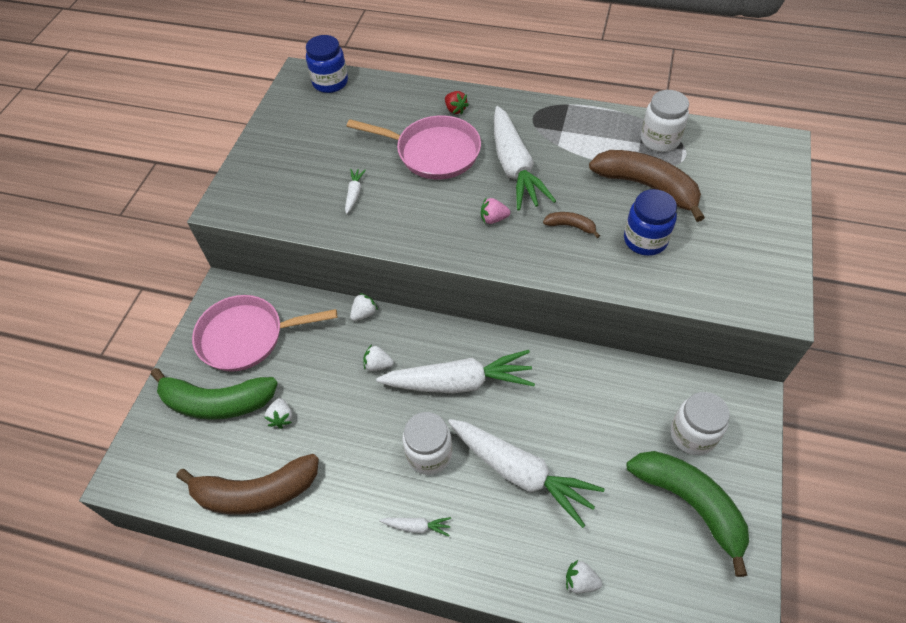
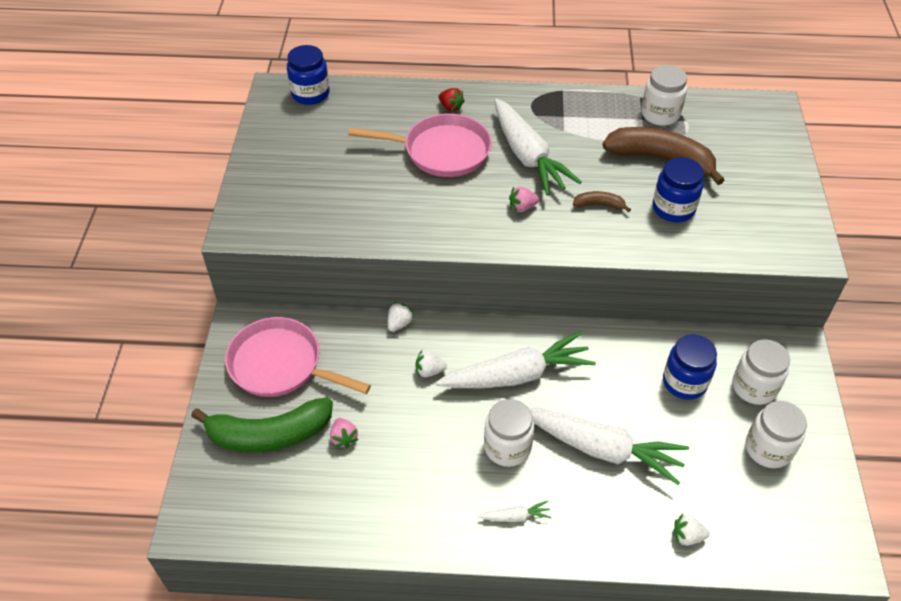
camera: 15 degrees left, 5 degrees down
(247, 337) = (281, 365): pink pan -> pink pan turned 45 degrees clockwise
(256, 492) = (340, 514): brown banana -> none
(281, 418) = (344, 438): white strawberry -> pink strawberry
(354, 194) = (373, 201): white carrot -> none
(622, 417) = (684, 382): none -> blue jar
(690, 503) = (768, 449): green banana -> white jar

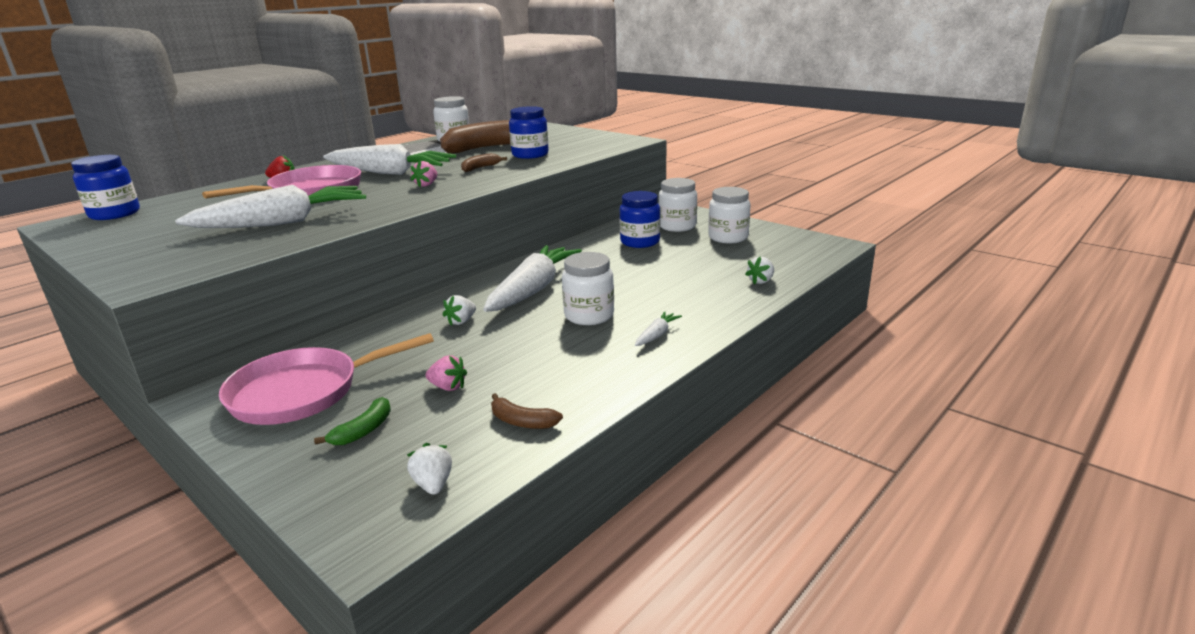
camera: 50 degrees left, 25 degrees down
(269, 434) = (363, 430): green banana -> green banana, size x0.45
(338, 513) = (522, 422): none -> brown banana
(399, 323) = (391, 317): white strawberry -> white strawberry (433, 484)
(602, 449) = (648, 283): white carrot -> white carrot (282, 222)

